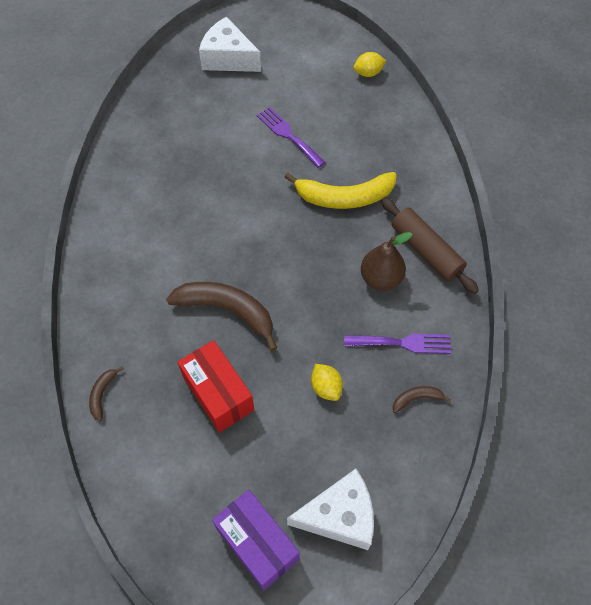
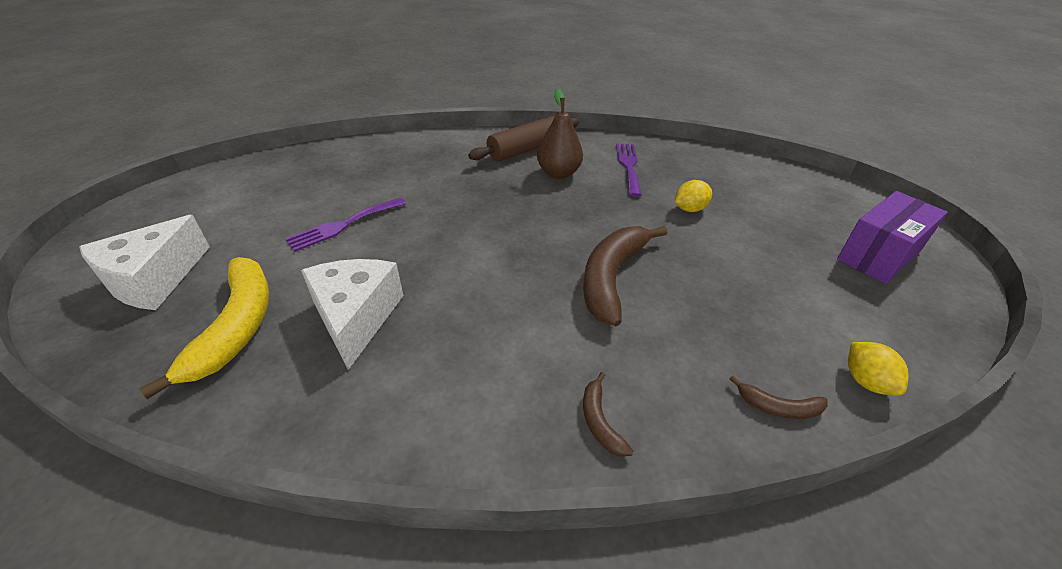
camera: 90 degrees left, 20 degrees down
(218, 393) = (727, 284): red box -> none
(339, 516) = (815, 206): white cheese -> white cheese (356, 317)
(344, 197) = (453, 189): yellow banana -> yellow banana (237, 327)
(368, 73) = (275, 167): yellow lemon -> yellow lemon (866, 381)
(416, 398) = (682, 163): brown banana -> brown banana (599, 421)

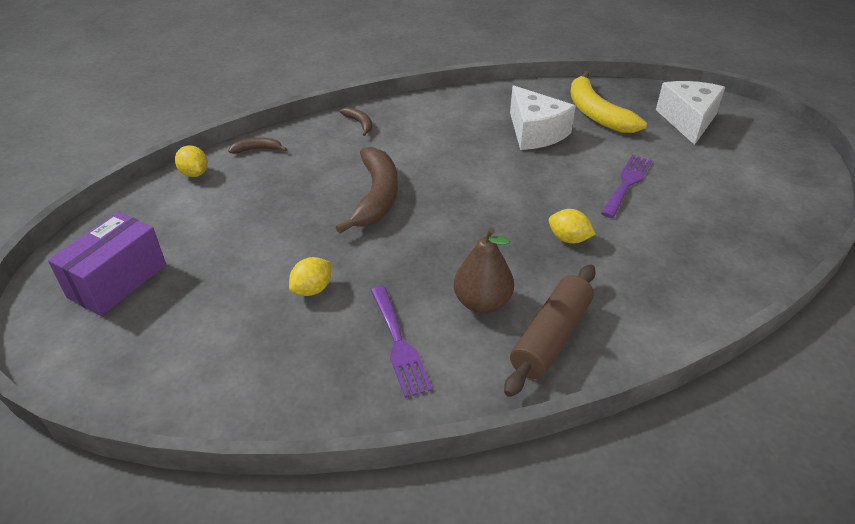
camera: 160 degrees right, 0 degrees up
(455, 195) = (568, 239): none -> yellow lemon

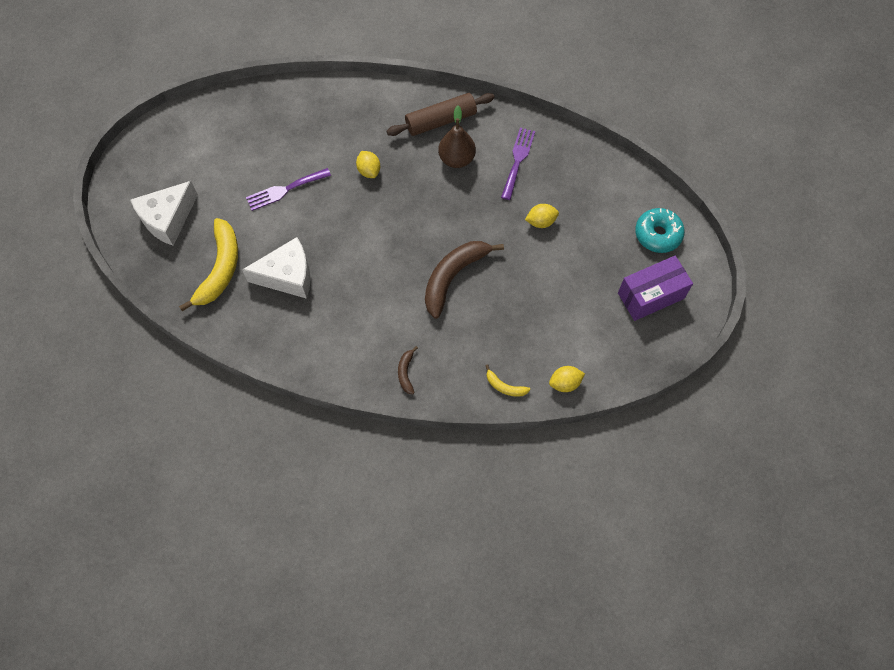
camera: 145 degrees left, 25 degrees up
(129, 353) = (658, 234): none -> turquoise donut
(194, 173) = (565, 383): yellow lemon -> yellow lemon turned 75 degrees clockwise
(257, 149) = (504, 386): brown banana -> yellow banana
(535, 132) = (288, 276): white cheese -> white cheese turned 75 degrees clockwise

